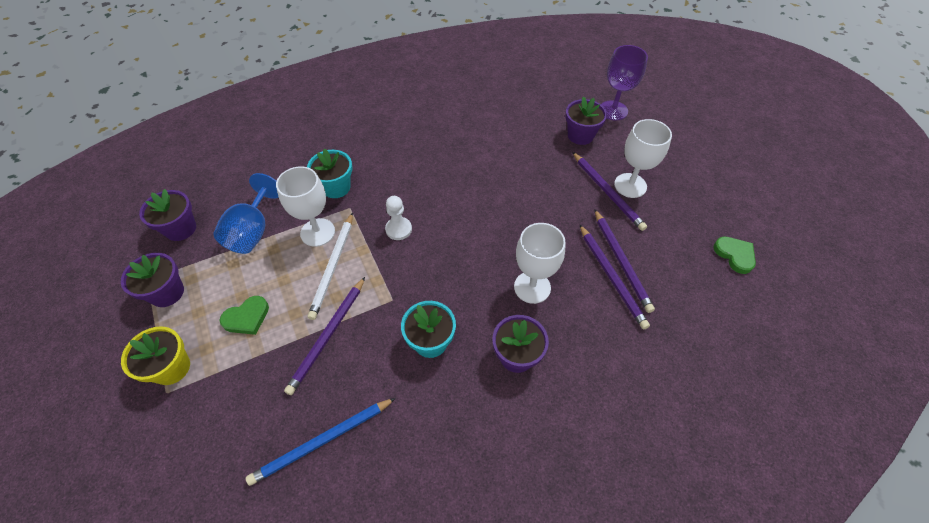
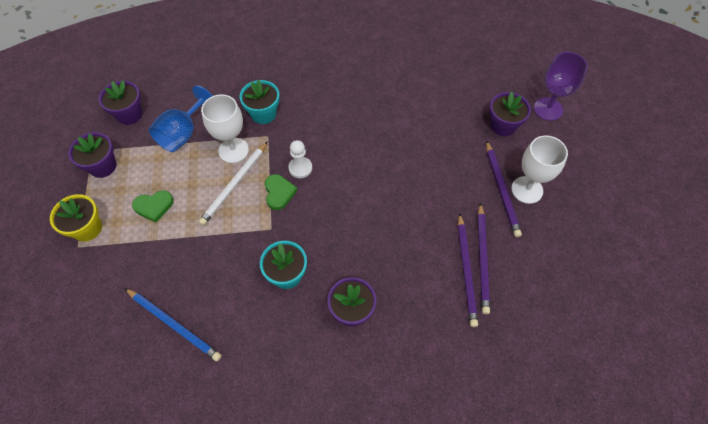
camera: 20 degrees right, 5 degrees up
(322, 441) = (174, 325): blue pencil -> blue pencil turned 135 degrees counterclockwise
(328, 336) = (209, 242): purple pencil -> none
(532, 287) = (391, 256): white goblet -> none
(735, 255) = (594, 288): green heart -> green heart (279, 193)

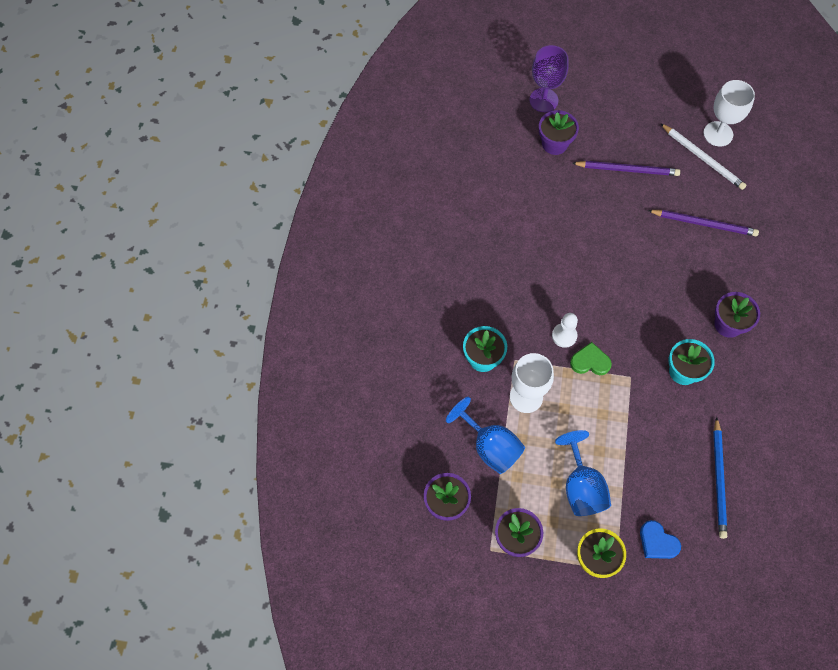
camera: 75 degrees left, 5 degrees up
(105, 277) = (657, 542): none -> blue heart
(154, 206) = (581, 487): green heart -> blue goblet
(174, 325) = (719, 480): blue pencil -> blue pencil turned 135 degrees clockwise
(234, 185) = (571, 402): white pencil -> white pencil (703, 158)
(482, 259) = (695, 208): purple pencil -> none
(527, 190) = (631, 150): white goblet -> white goblet (718, 134)

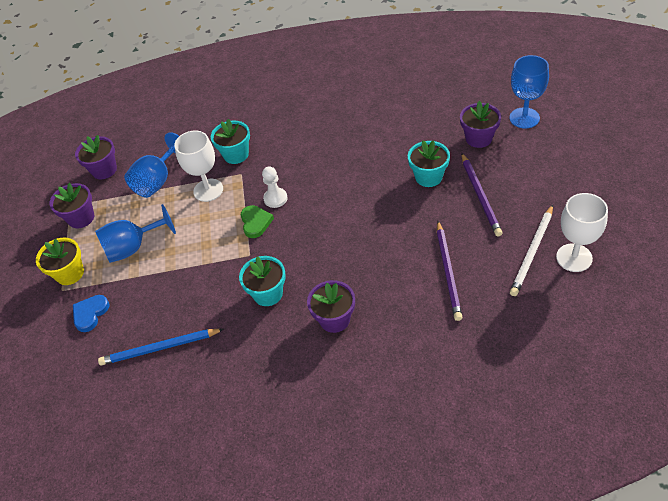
camera: 80 degrees right, 15 degrees down
(543, 100) = (524, 118): purple goblet -> blue goblet
(588, 199) = (428, 177): none -> turquoise flower pot

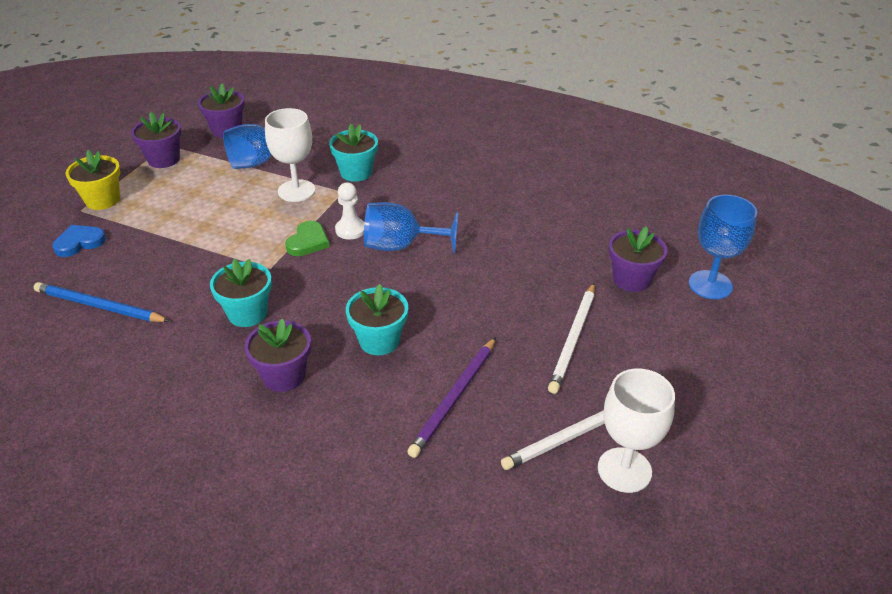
camera: 25 degrees right, 10 degrees down
(133, 247) = (177, 206): blue goblet -> blue goblet (401, 246)
(428, 177) = (532, 289): turquoise flower pot -> turquoise flower pot (379, 341)
(480, 196) = (573, 339): purple pencil -> white pencil

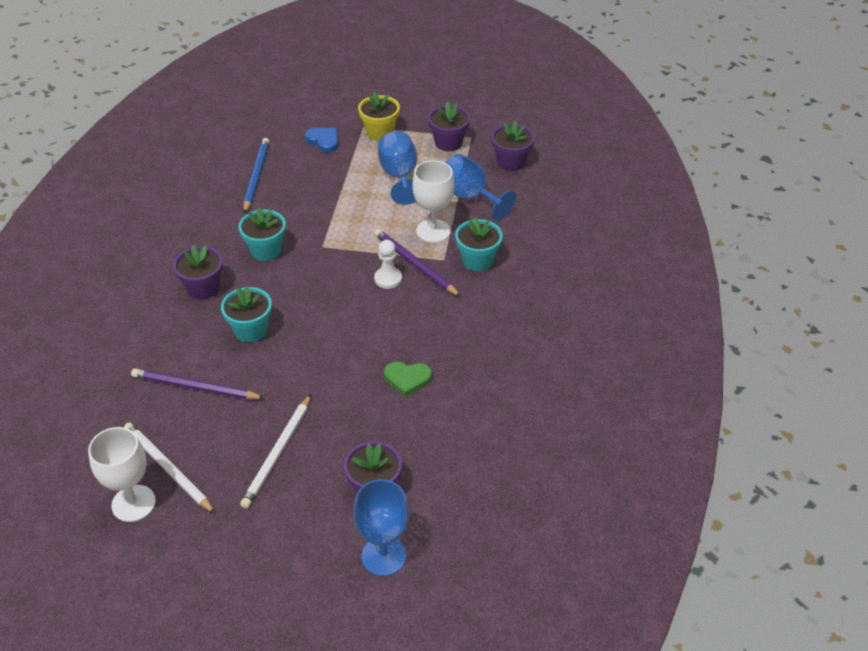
camera: 75 degrees right, 5 degrees up
(308, 242) = (363, 258): green heart -> green heart (407, 379)
(339, 210) = (415, 264): none -> purple pencil
(401, 246) = (375, 315): blue goblet -> blue goblet (399, 176)
(573, 339) = (278, 453): white pencil -> white pencil turned 75 degrees counterclockwise

